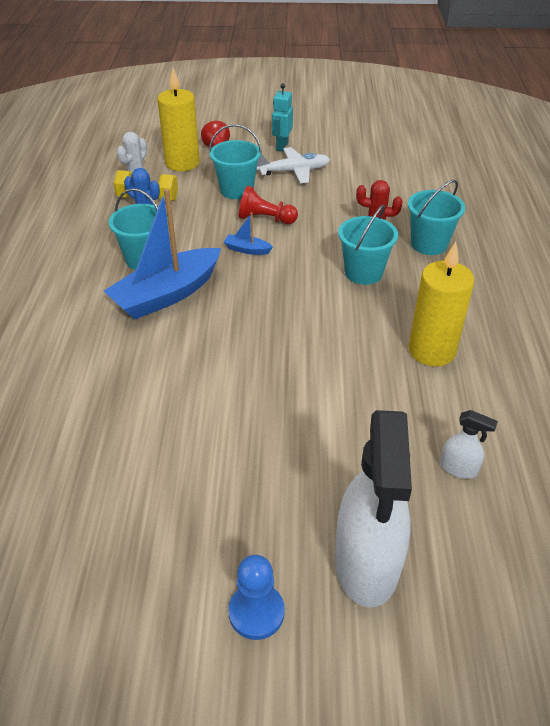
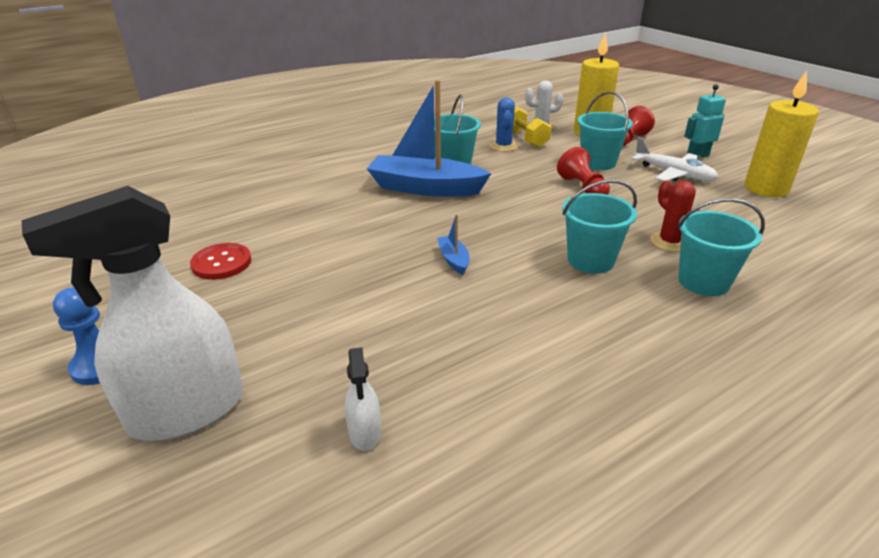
camera: 55 degrees right, 10 degrees down
(157, 478) = (221, 263): none -> red button
(247, 250) = (529, 196): blue boat -> blue boat (453, 260)
(431, 351) = (531, 346): yellow candle -> yellow candle (766, 189)

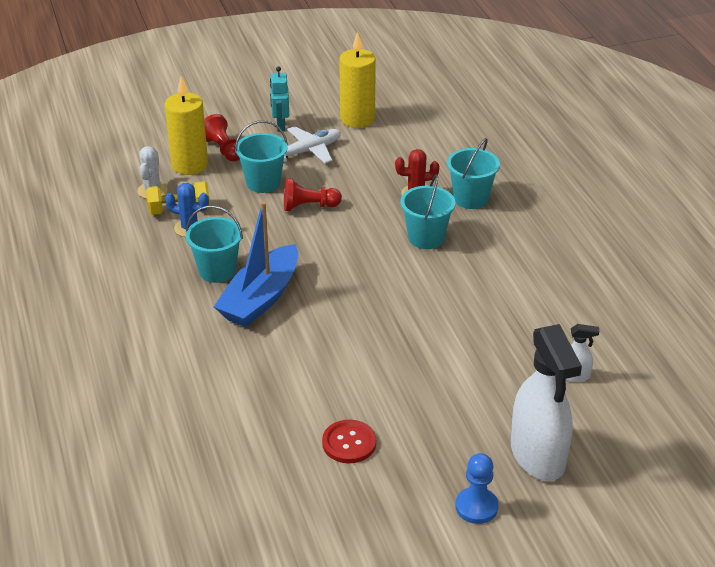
camera: 75 degrees left, 5 degrees up
(453, 260) = (398, 305): blue boat -> none

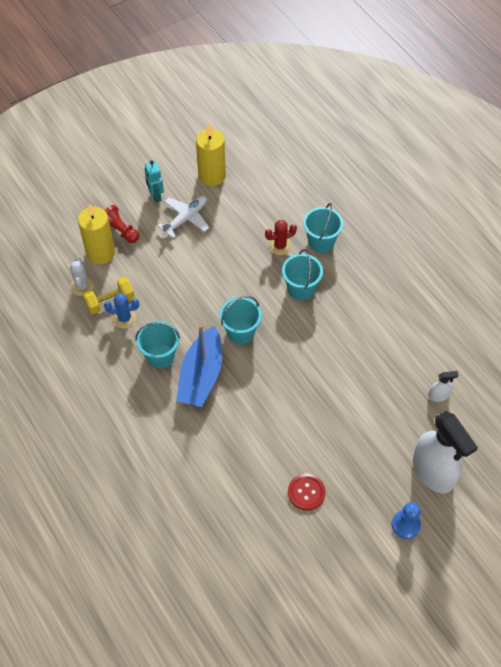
camera: 15 degrees left, 20 degrees up
(263, 183) = (163, 259): turquoise bucket -> turquoise bucket (240, 332)
(309, 206) = (205, 276): red pawn -> none

